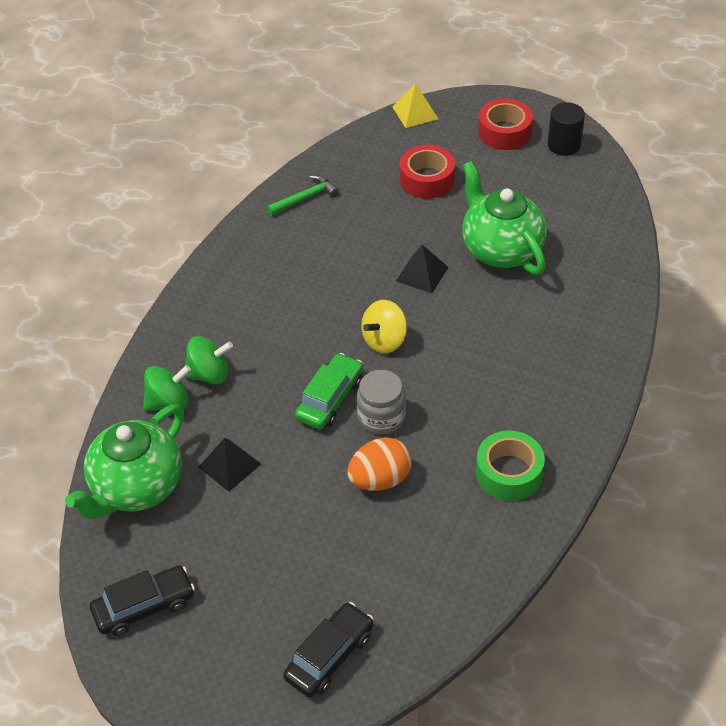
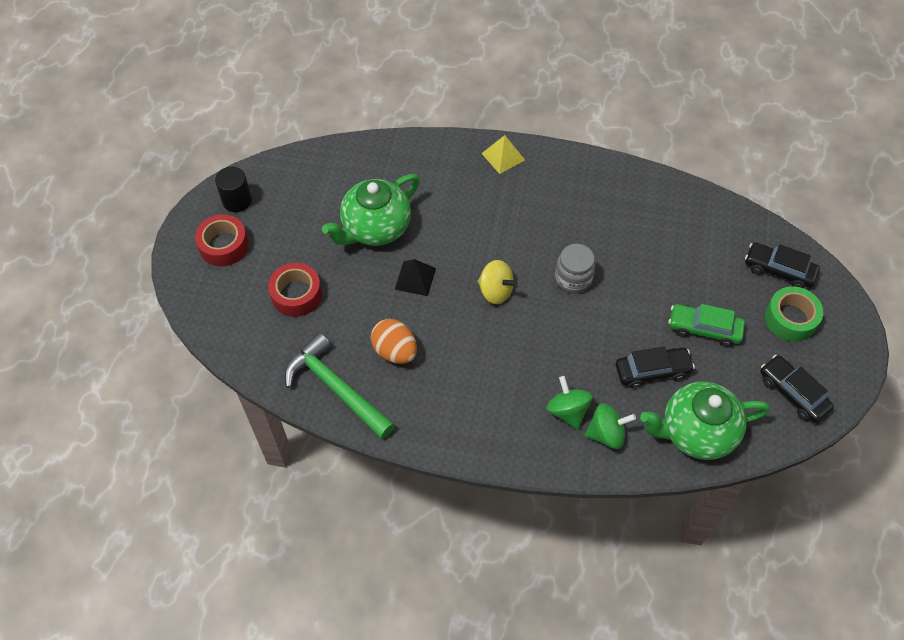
camera: 105 degrees left, 10 degrees up
(136, 487) = (696, 432): green teapot -> green teapot turned 150 degrees clockwise
(169, 402) = (606, 434): green spinning top -> green spinning top turned 120 degrees clockwise
(229, 465) = (652, 371): black pyramid -> black car
(305, 198) = (336, 388): green hammer -> green hammer, size x1.86
(330, 399) = (566, 316): green car -> green car (704, 329)
(380, 479) = (630, 269): orange egg -> orange egg (395, 351)
(415, 112) = (201, 320): yellow pyramid -> yellow pyramid (503, 156)
(509, 473) = (597, 194): green tape -> green tape (790, 319)

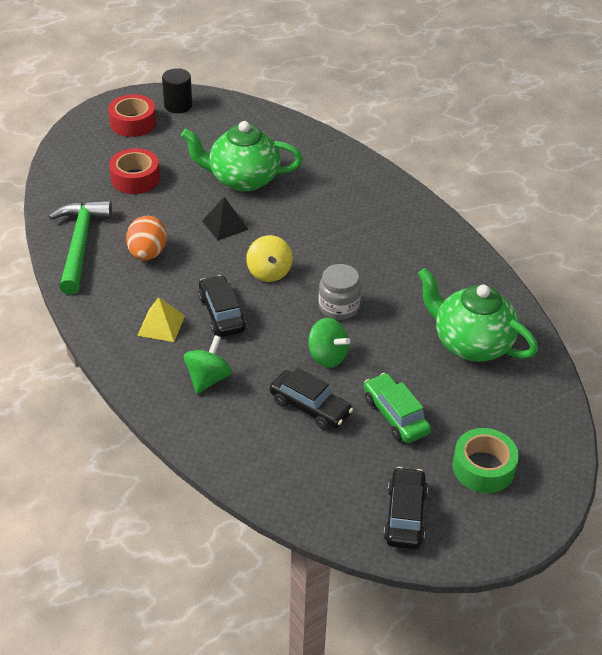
camera: 45 degrees right, 15 degrees down
(503, 156) = (401, 201): yellow pyramid -> yellow pyramid (161, 325)
(606, 434) = (214, 415): green spinning top -> green spinning top (327, 356)
(696, 432) = (283, 471): green teapot -> green teapot (471, 343)
(779, 270) = (525, 429): black car -> black car (221, 313)

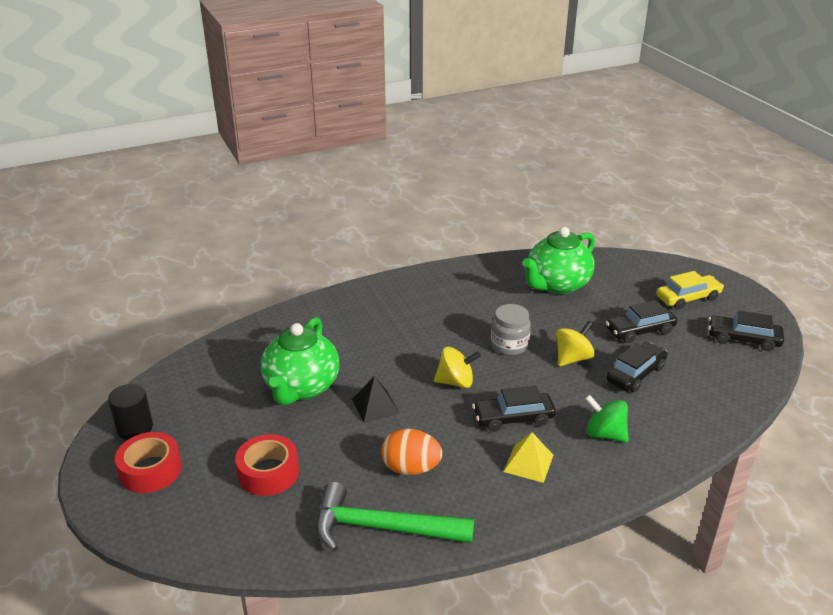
camera: 80 degrees left, 10 degrees down
(327, 356) = (572, 358): green spinning top -> yellow spinning top
(395, 415) = (640, 331): green car -> black car
(483, 468) = (688, 298): green tape -> yellow car

